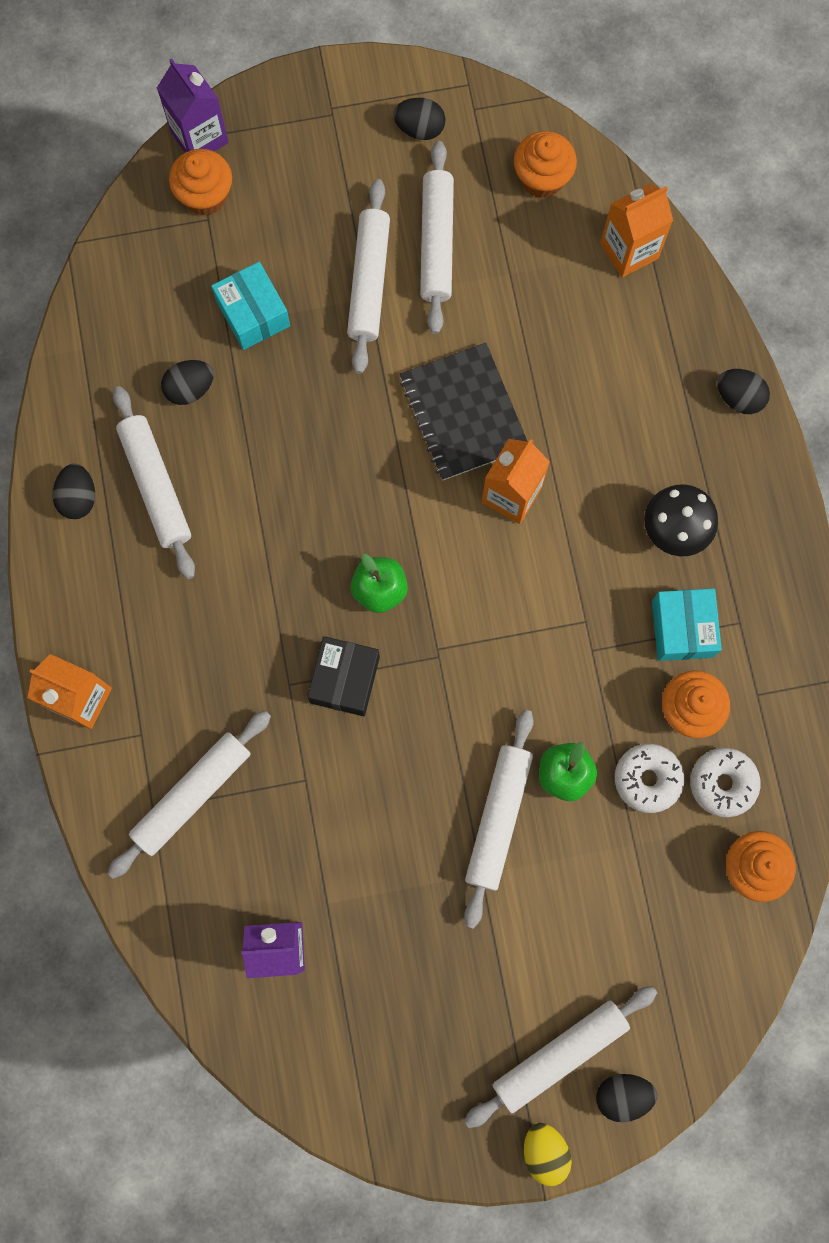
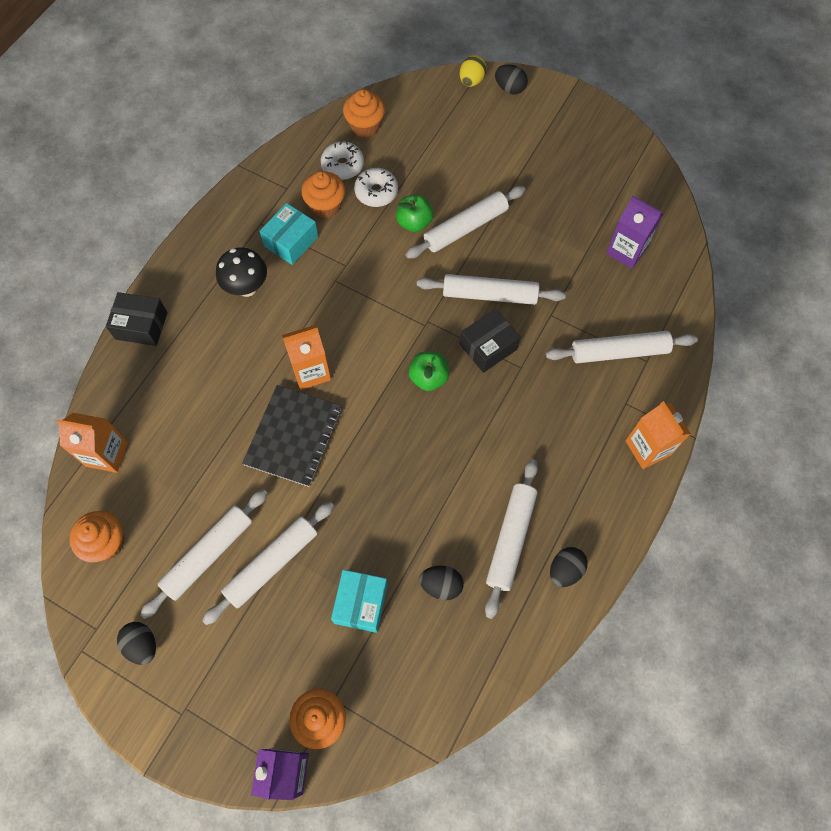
camera: 140 degrees left, 10 degrees down
(544, 1150) = (564, 93): yellow egg -> yellow egg (471, 81)
(559, 1055) = (525, 120): white rolling pin -> white rolling pin (490, 294)
(738, 398) = (141, 326): black egg -> black box

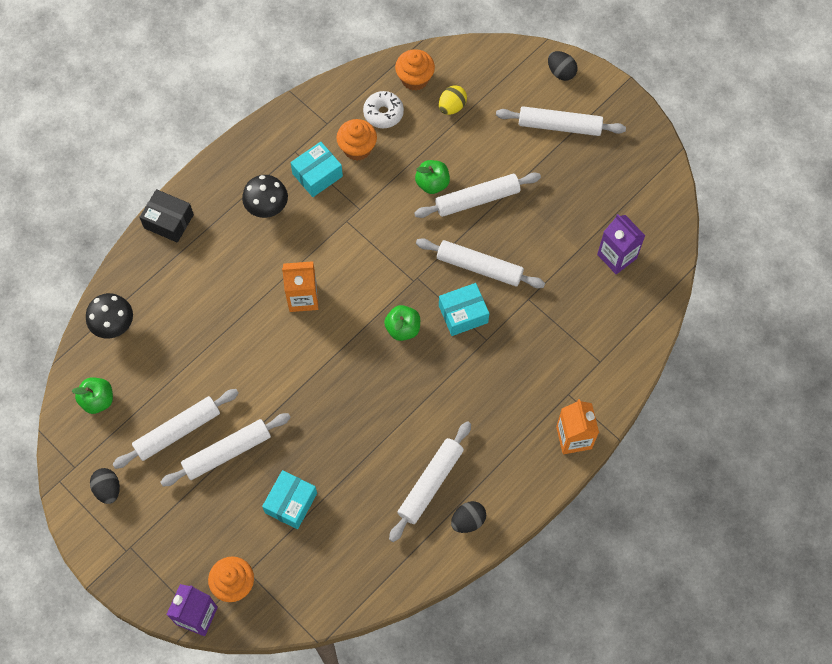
camera: 15 degrees right, 0 degrees up
(106, 542) = (98, 400): orange cupcake -> green apple
(107, 454) = (114, 326): orange carton -> black mushroom
(293, 436) = (273, 350): black notebook -> none
(376, 192) = (406, 146): white donut -> none
(441, 585) = (361, 506): black egg -> none
(471, 81) = (527, 56): yellow egg -> yellow egg (452, 107)
(488, 347) = (463, 314): black box -> turquoise box
(619, 352) = (577, 347): white rolling pin -> white rolling pin (559, 126)

